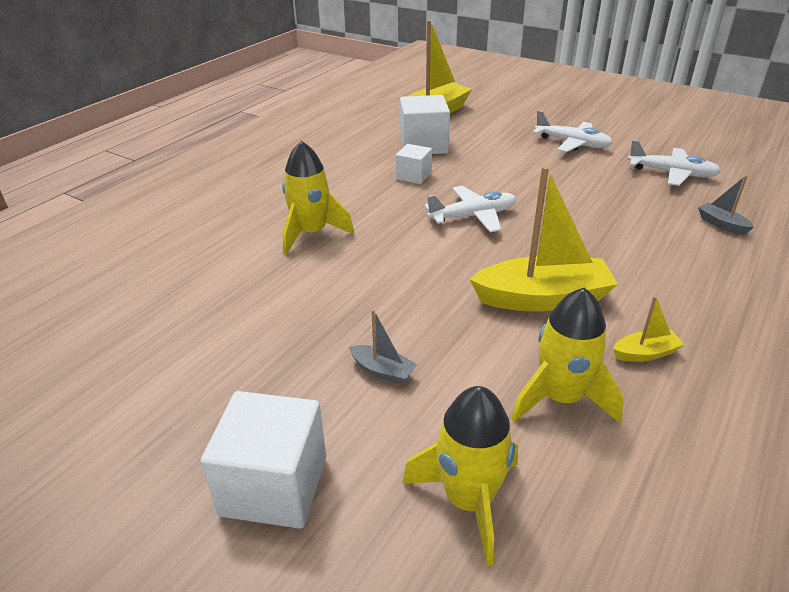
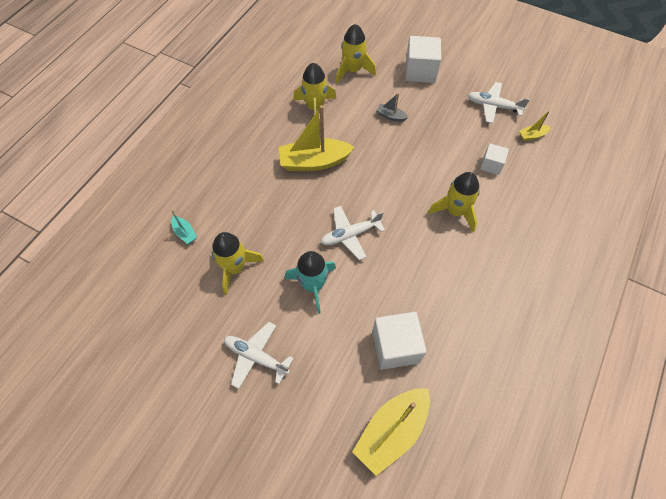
camera: 175 degrees right, 25 degrees up
(413, 176) = (398, 289): white cube -> white cube (491, 165)
(519, 180) = (313, 286): none -> turquoise rocket
(627, 195) = (235, 268): none -> yellow rocket
(645, 353) = (272, 130): yellow boat -> yellow boat (532, 135)
(672, 174) = (188, 302): white plane -> white plane (493, 106)
(721, 224) = (185, 233): grey boat -> turquoise boat

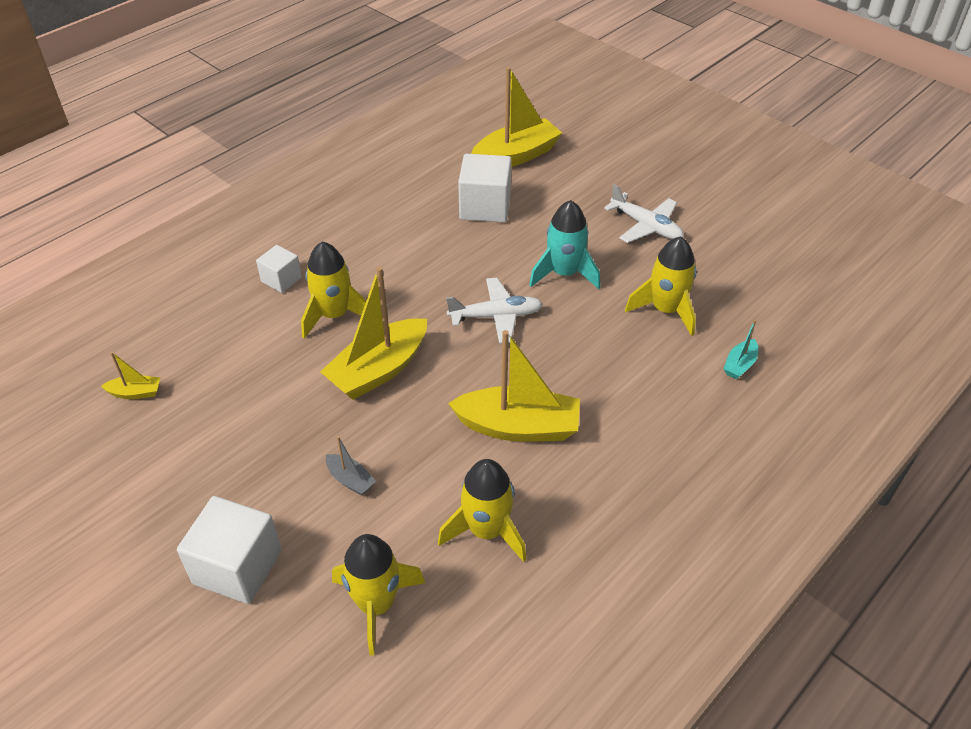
camera: 165 degrees left, 15 degrees down
(185, 233) = (739, 365): turquoise boat -> turquoise boat turned 120 degrees counterclockwise
(407, 179) = (379, 370): none -> yellow boat
(491, 165) = (237, 363): white cube -> white cube (281, 279)
(493, 106) = (155, 458): white plane -> none

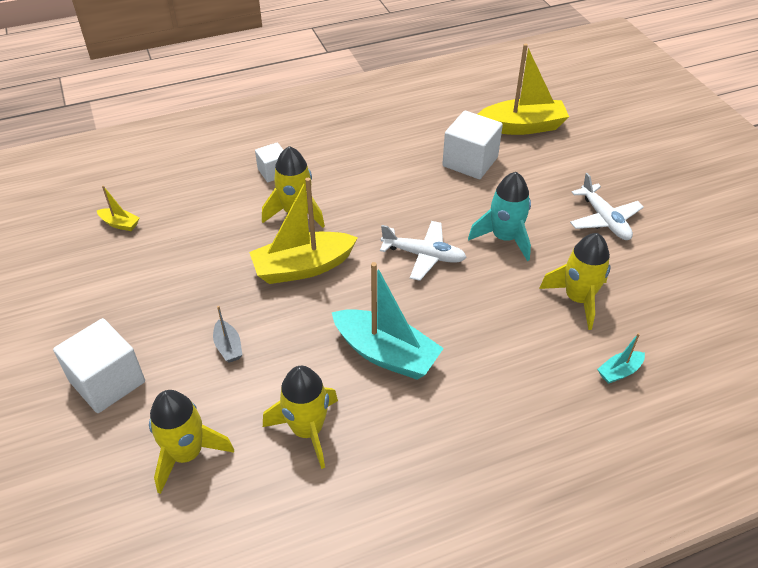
camera: 25 degrees right, 0 degrees up
(518, 427) = (386, 354): yellow boat -> turquoise boat

